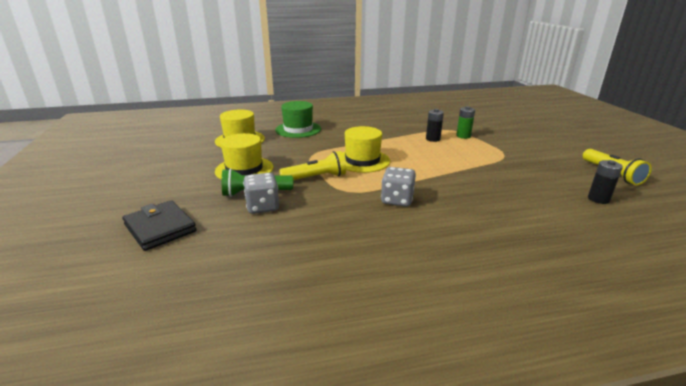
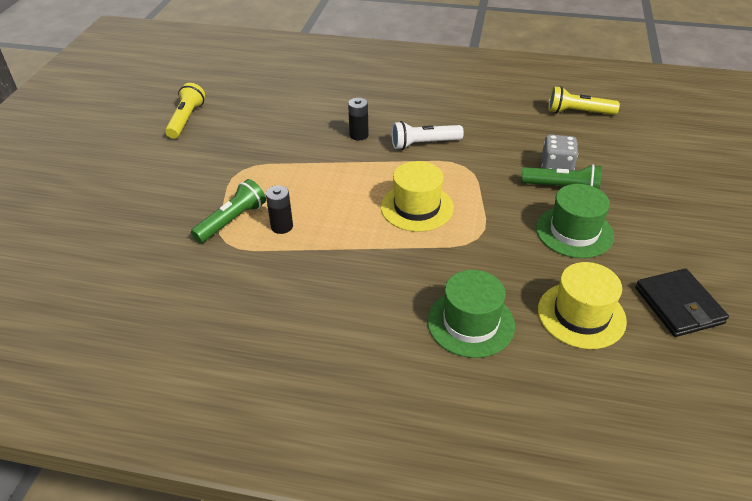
camera: 155 degrees left, 15 degrees up
(160, 228) = (652, 168): black wallet -> black wallet (678, 305)
(244, 169) = (574, 232): yellow hat -> green hat
(316, 178) = (489, 193): yellow flashlight -> yellow flashlight (578, 112)
(397, 200) = (424, 144): grey dice -> white flashlight
(463, 136) = (232, 221): green battery -> green flashlight
(598, 199) = (253, 102): black battery -> black battery (359, 135)

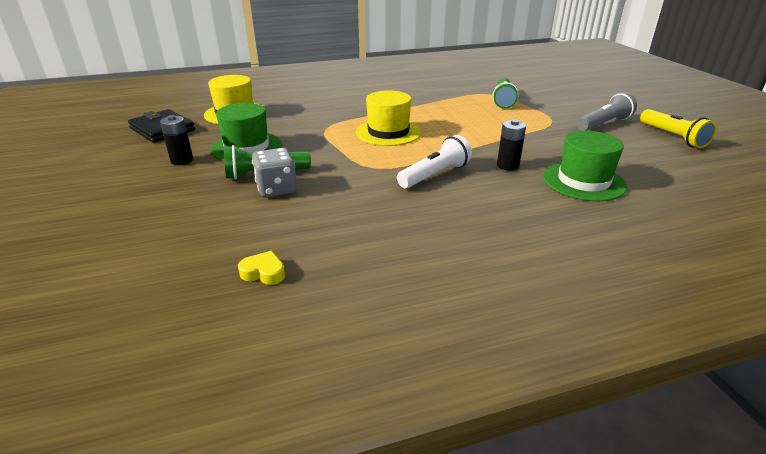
camera: 150 degrees right, 10 degrees down
(206, 150) = (604, 124): none -> grey flashlight
(282, 226) = (468, 105): black battery -> black battery (182, 160)
(470, 323) = (305, 98): green hat -> green hat (583, 181)
(578, 112) = (264, 272): yellow flashlight -> yellow heart

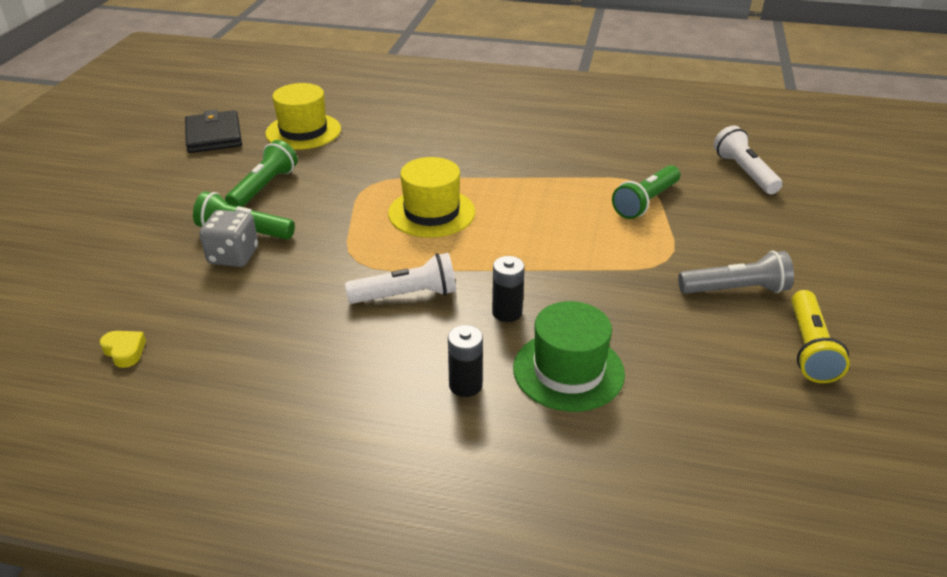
camera: 30 degrees right, 5 degrees up
(182, 160) = (190, 186): black battery -> black battery (465, 385)
(247, 147) = (264, 188): green hat -> green flashlight
(531, 79) = (744, 172): none -> white flashlight

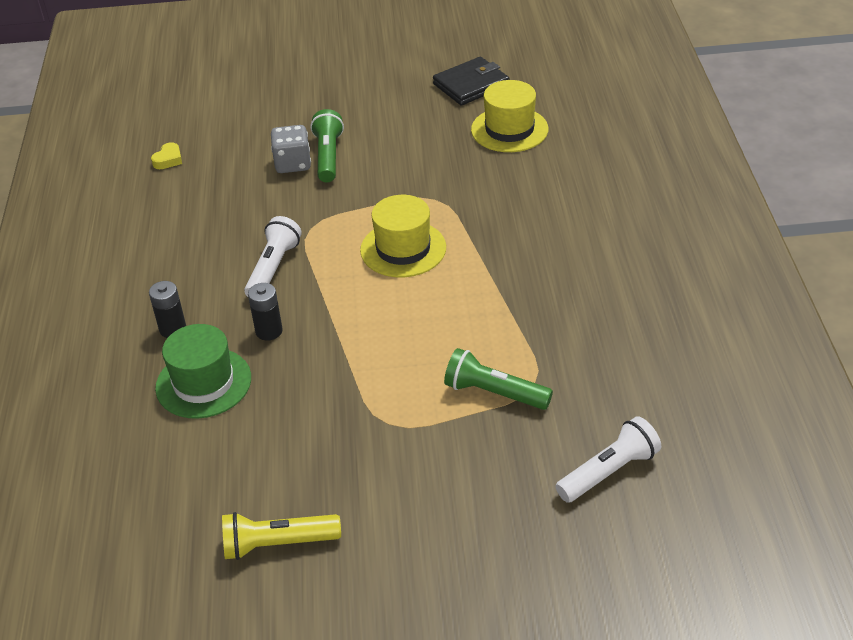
camera: 75 degrees right, 5 degrees up
(264, 188) = (398, 143): green flashlight -> none
(406, 295) = (273, 268): white flashlight -> white flashlight turned 135 degrees counterclockwise
(735, 290) = (355, 481): grey flashlight -> none

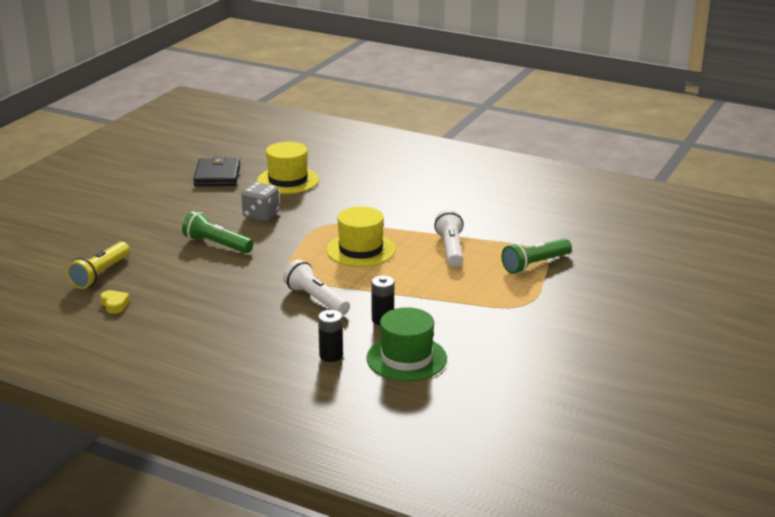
camera: 60 degrees left, 15 degrees down
(278, 544) = (593, 372): yellow flashlight -> yellow flashlight (100, 274)
(293, 164) = (204, 259): grey dice -> grey dice (261, 215)
(609, 472) = (634, 254): white flashlight -> white flashlight (450, 249)

